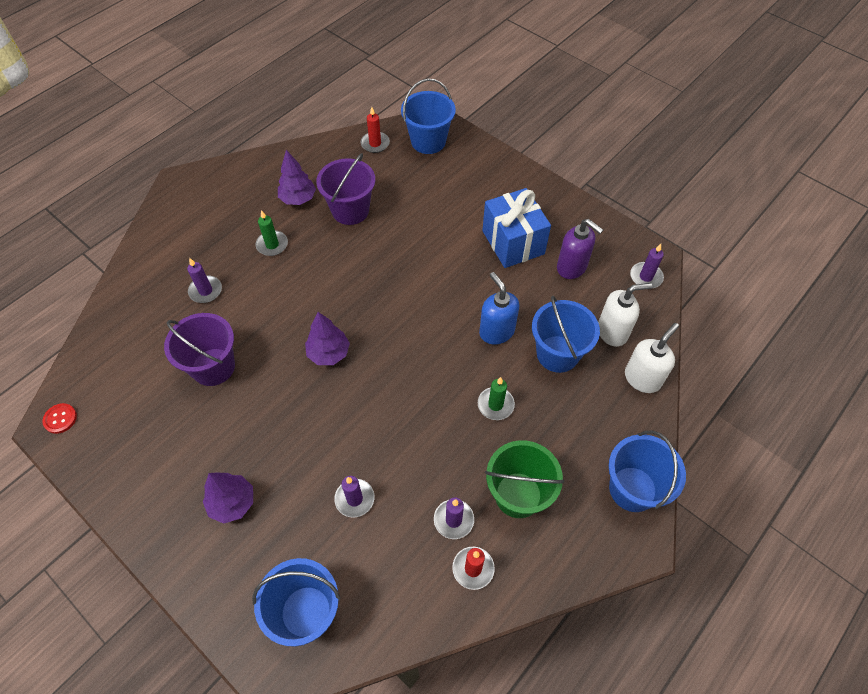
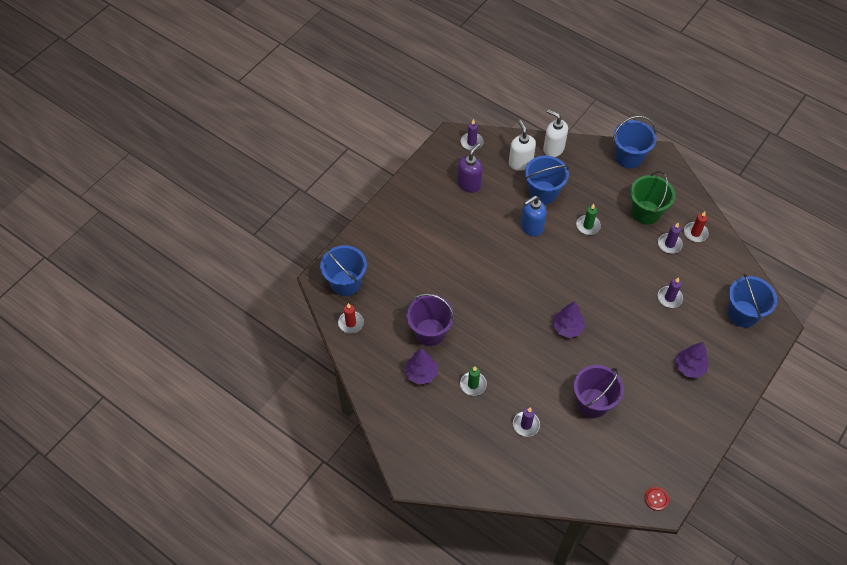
camera: 95 degrees left, 0 degrees up
(513, 242) = (450, 219): blue gift -> none

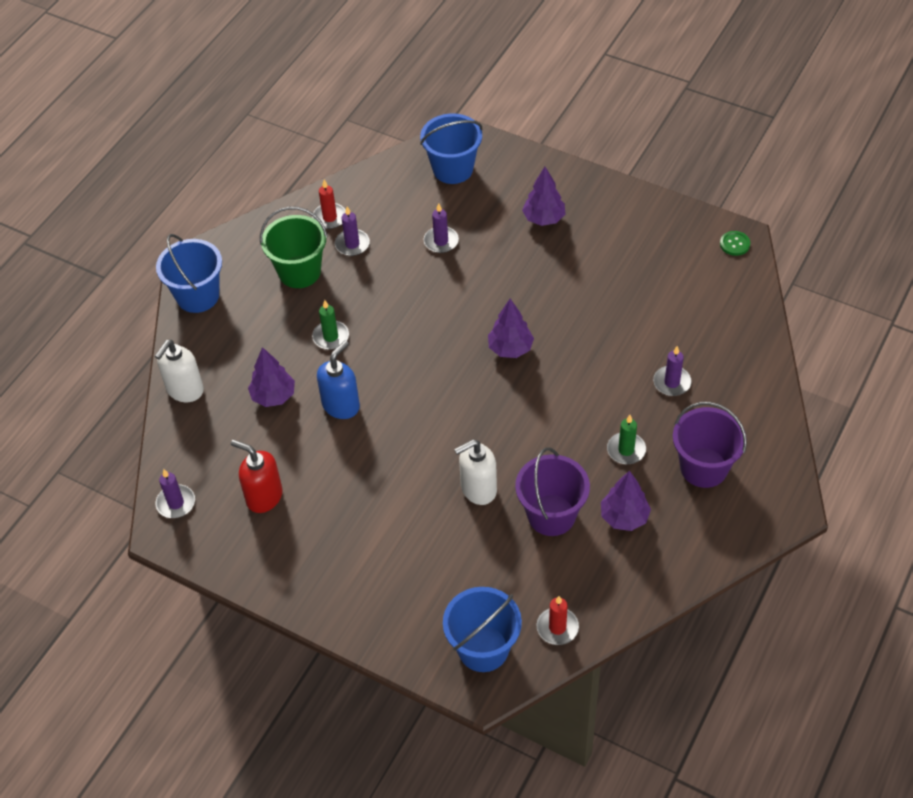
camera: 95 degrees left, 5 degrees down
(469, 184) = (264, 497): purple soap dispenser -> red soap dispenser
(520, 162) = (215, 431): white soap dispenser -> white soap dispenser (478, 489)
(531, 227) = (341, 405): blue soap dispenser -> blue soap dispenser turned 105 degrees counterclockwise
(543, 192) = (273, 396): blue bucket -> purple tree
(593, 403) = (620, 313): purple bucket -> purple bucket (704, 467)
(656, 499) = (734, 244): red button -> green button

